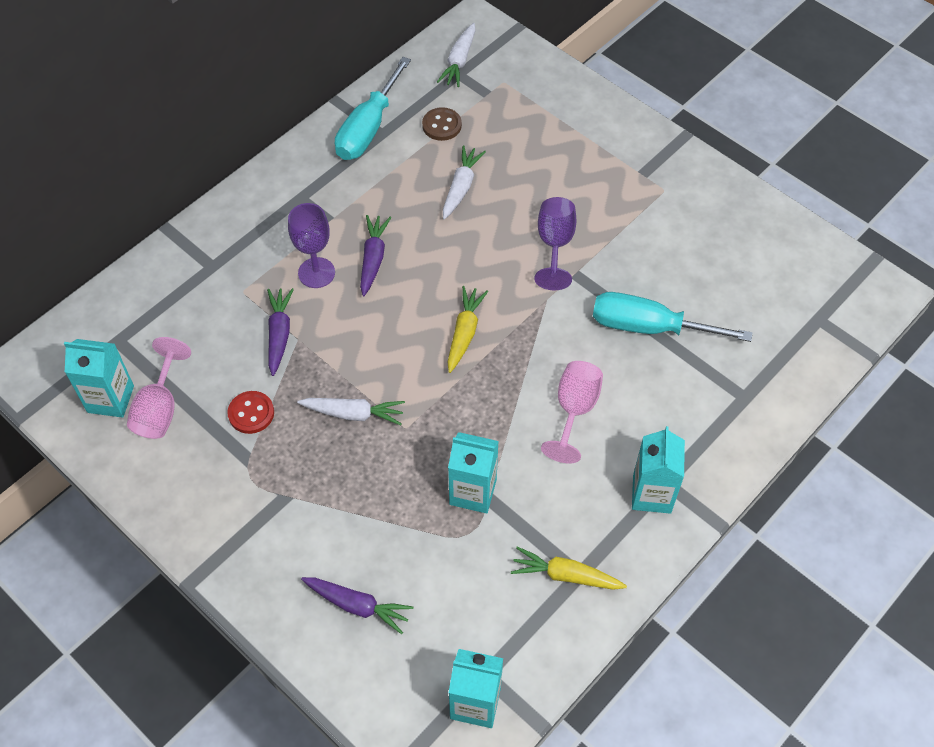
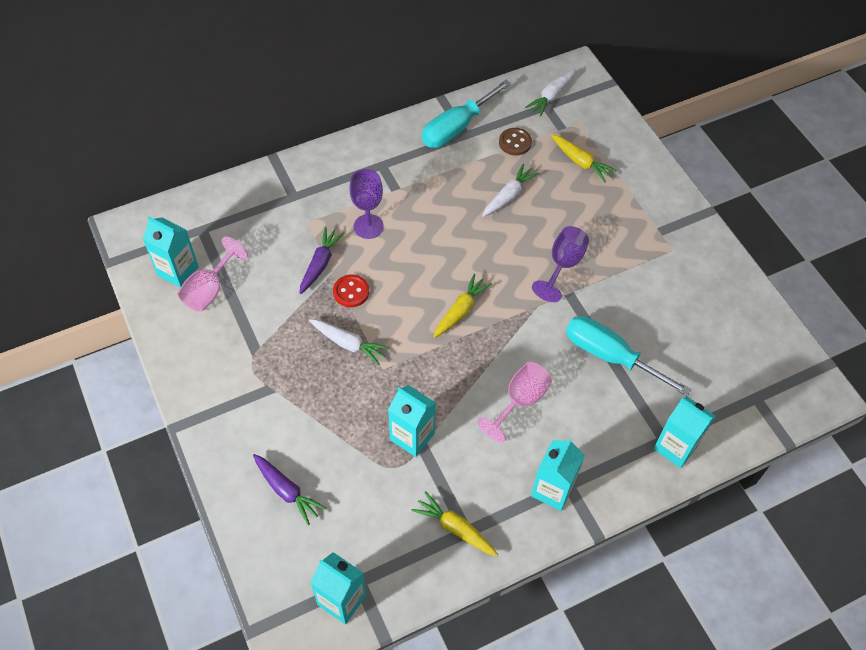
camera: 20 degrees right, 0 degrees up
(251, 413) = (273, 317): red button -> red button (351, 292)
(373, 258) = (416, 229): purple carrot -> none
(524, 125) = (580, 162): none -> yellow carrot
(759, 401) = (675, 447): none -> turquoise carton

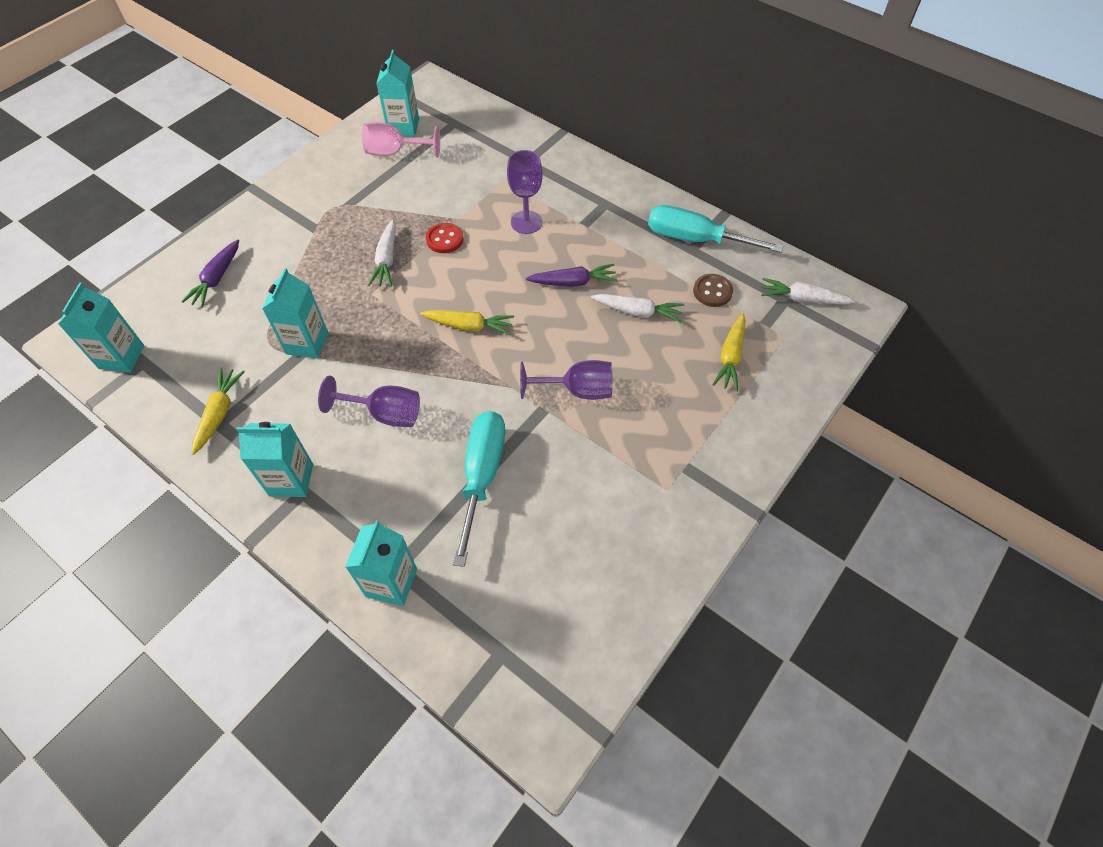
camera: 65 degrees right, 0 degrees up
(320, 264) = (463, 207): purple carrot -> purple carrot (573, 282)
(520, 401) = (385, 414): pink goblet -> purple goblet

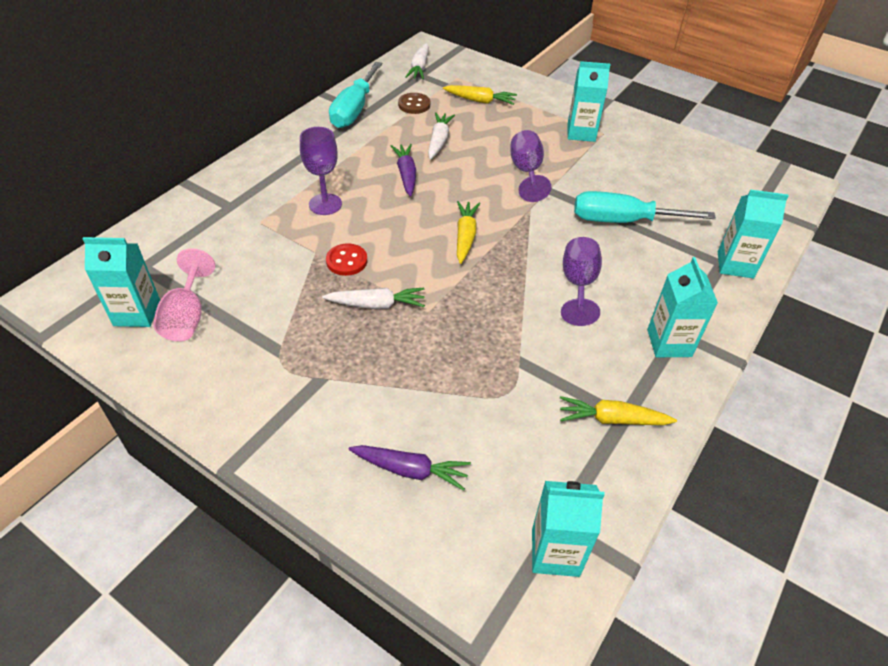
camera: 95 degrees left, 10 degrees down
(307, 343) = (503, 357): turquoise carton -> turquoise carton (581, 133)

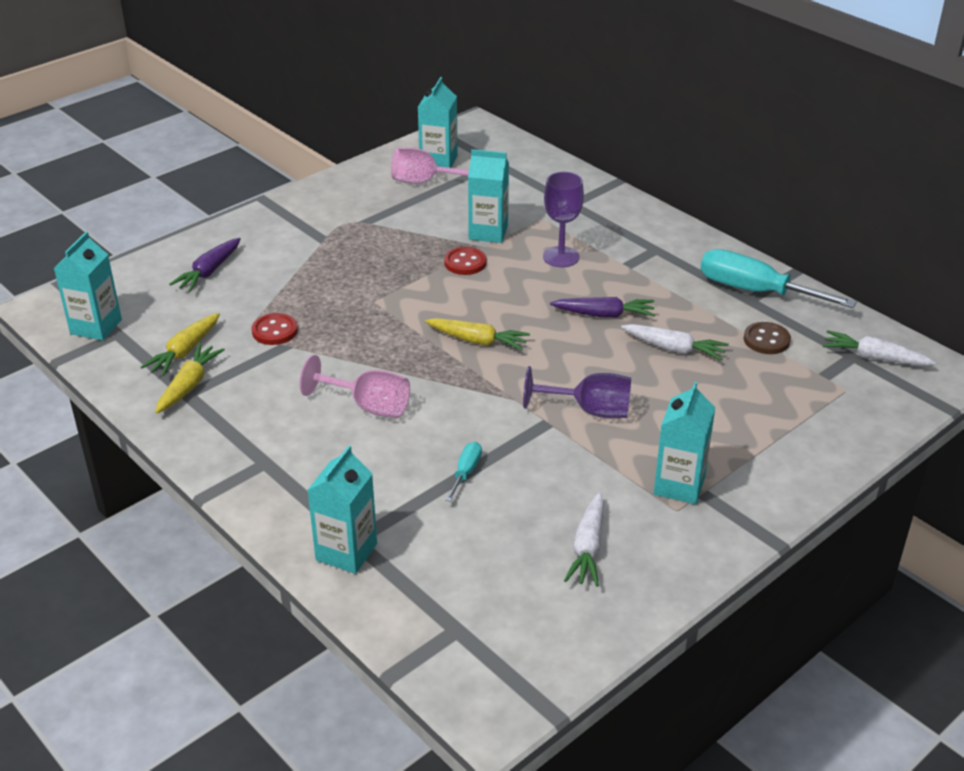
camera: 105 degrees right, 10 degrees down
(376, 305) = (397, 274): white carrot -> white carrot (588, 547)
(480, 101) = (776, 401): yellow carrot -> yellow carrot (185, 351)
(501, 375) = (274, 331): none -> red button
(578, 285) = (369, 406): purple goblet -> pink goblet
(622, 221) = (466, 472): turquoise screwdriver -> turquoise screwdriver, size x0.46
(669, 343) = (255, 450): turquoise carton -> turquoise carton (488, 232)

